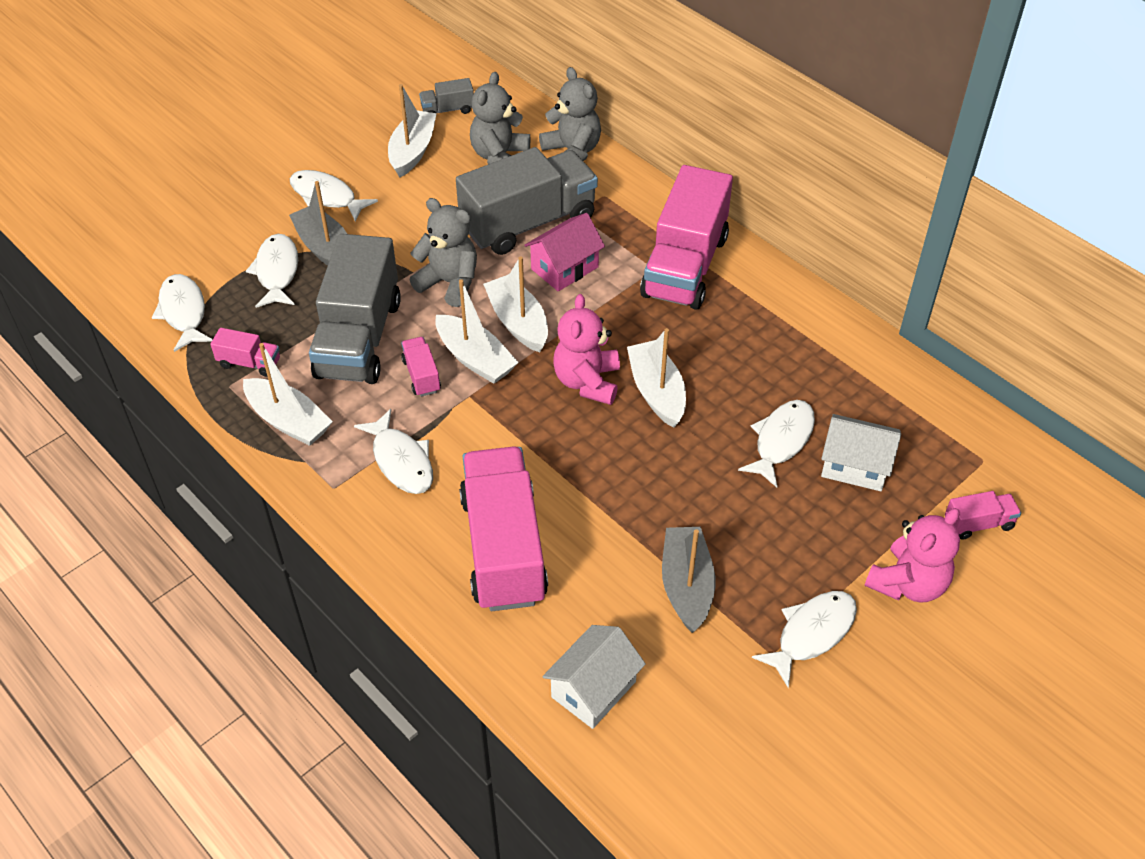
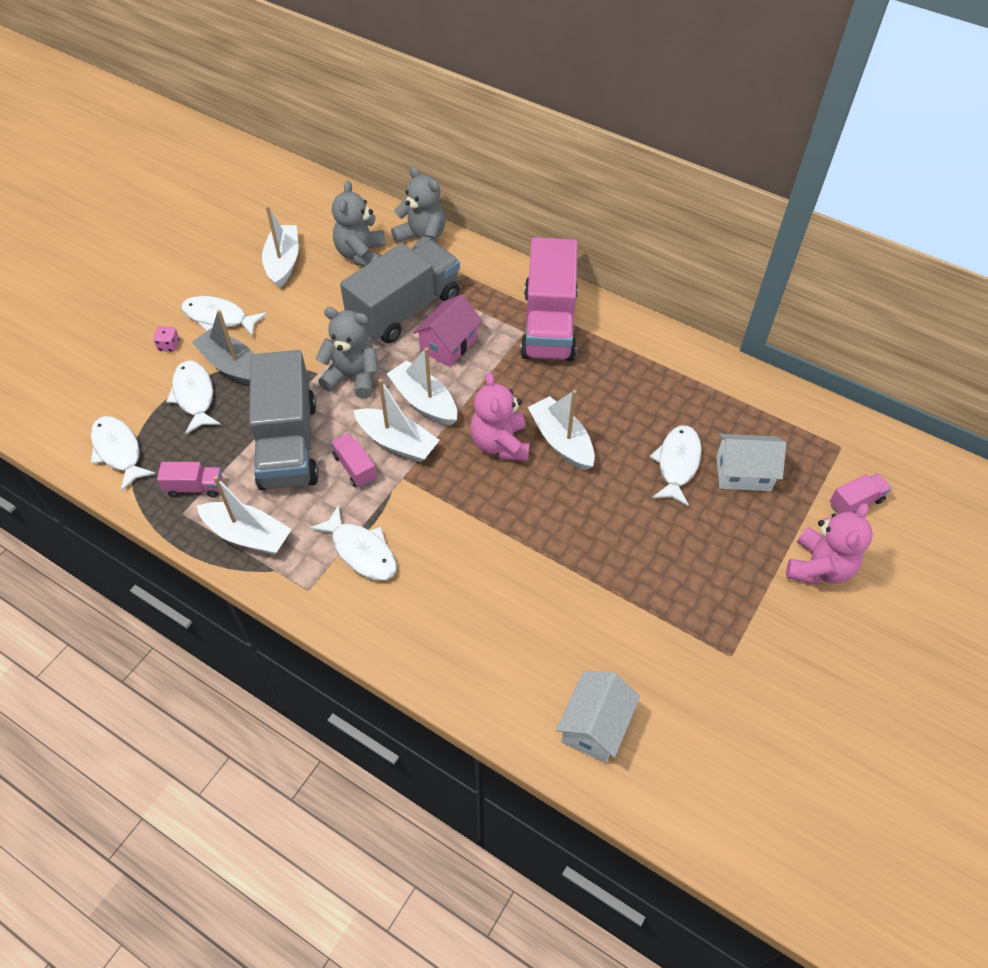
camera: 15 degrees left, 5 degrees up
(266, 216) = (169, 345): none -> pink dice
(447, 110) = (302, 220): grey truck -> none
(503, 548) = (476, 612): pink truck -> none
(686, 585) = (642, 611): grey boat -> none
(811, 634) = (757, 630): white fish -> none

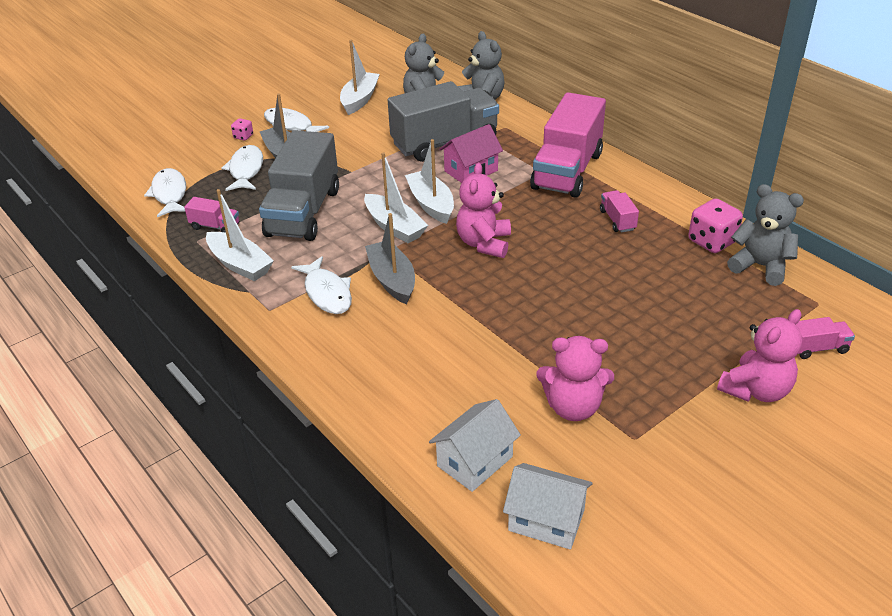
camera: 20 degrees right, 15 degrees down
(353, 377) = (379, 179): grey teddy bear -> grey teddy bear (760, 266)
(355, 467) = (350, 237): pink truck -> pink truck (617, 220)
(423, 516) = (392, 280): none -> grey boat
(561, 441) = (541, 251): white boat -> none
(662, 633) = (573, 407): none -> pink teddy bear
(677, 463) = (644, 286): white fish -> none
(721, 390) = (711, 241): none -> pink dice
(743, 473) = (707, 305): white house -> white house (546, 520)

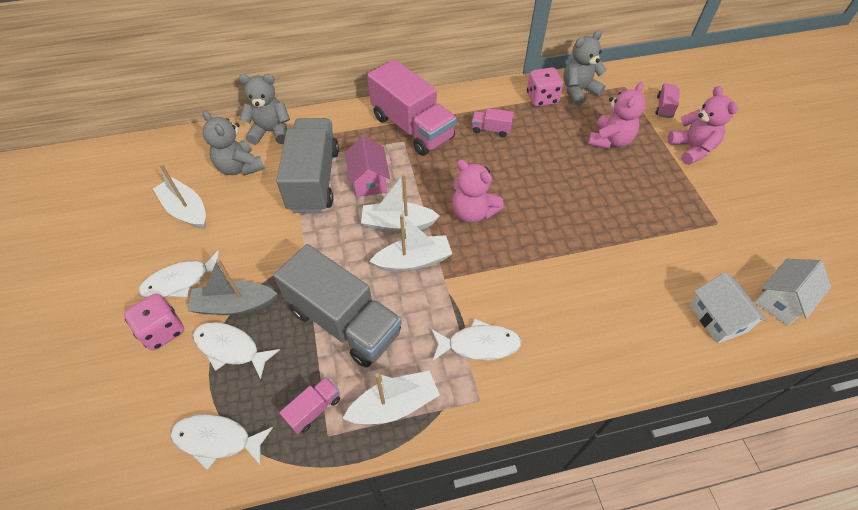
camera: 65 degrees left, 15 degrees up
(243, 136) = (163, 330): pink dice -> pink dice, size x1.97
(392, 280) = (486, 290): grey boat -> none
(573, 407) = (679, 240): pink teddy bear -> pink teddy bear (610, 141)

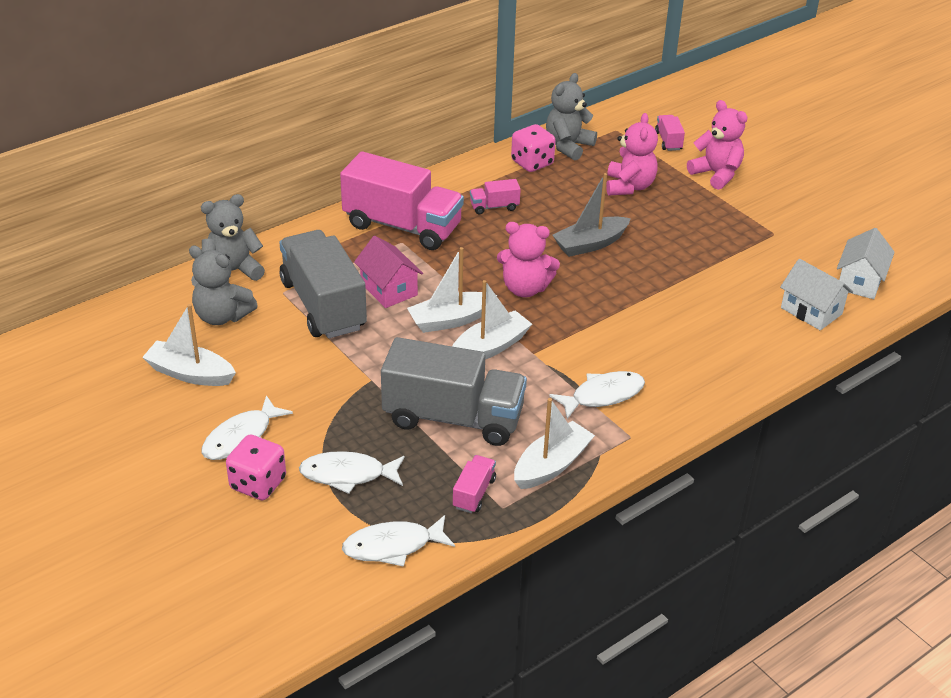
camera: 25 degrees left, 15 degrees down
(234, 305) = (322, 439): grey boat -> grey boat (590, 244)

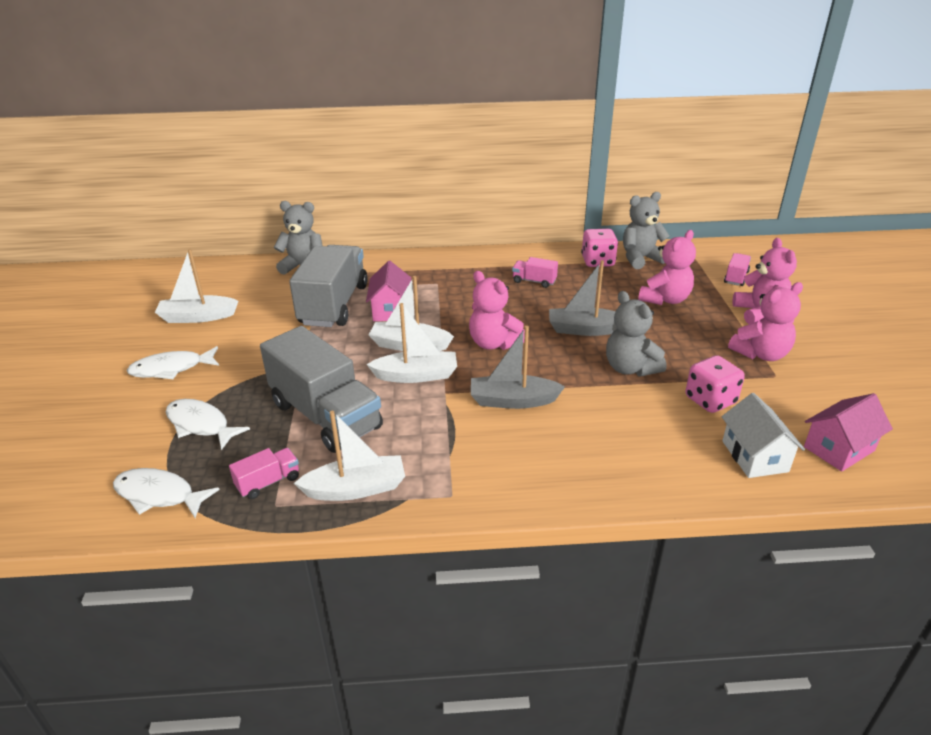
camera: 35 degrees right, 5 degrees down
(190, 373) = (197, 317): white boat -> white boat turned 60 degrees counterclockwise
(222, 316) = (263, 290): grey teddy bear -> grey teddy bear (630, 368)
(258, 483) = (138, 404): pink dice -> pink dice (710, 400)
(402, 226) = (450, 274): pink truck -> none
(596, 337) = (513, 400): none -> grey boat
(603, 395) = (466, 449): white fish -> none
(748, 216) = (761, 354): none -> pink teddy bear
(860, 281) = (839, 449): white house -> pink house

